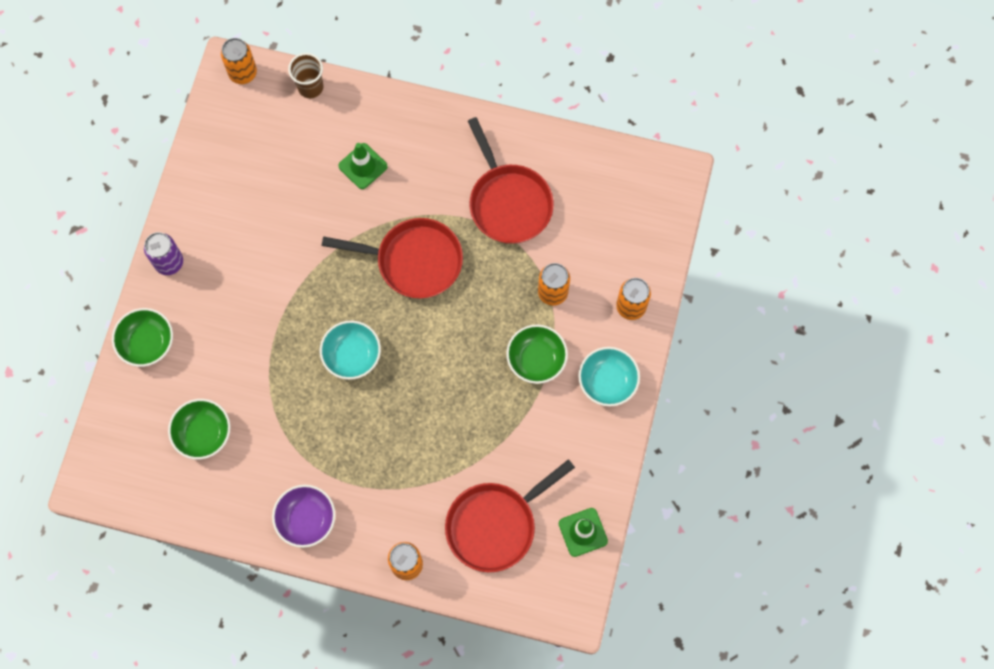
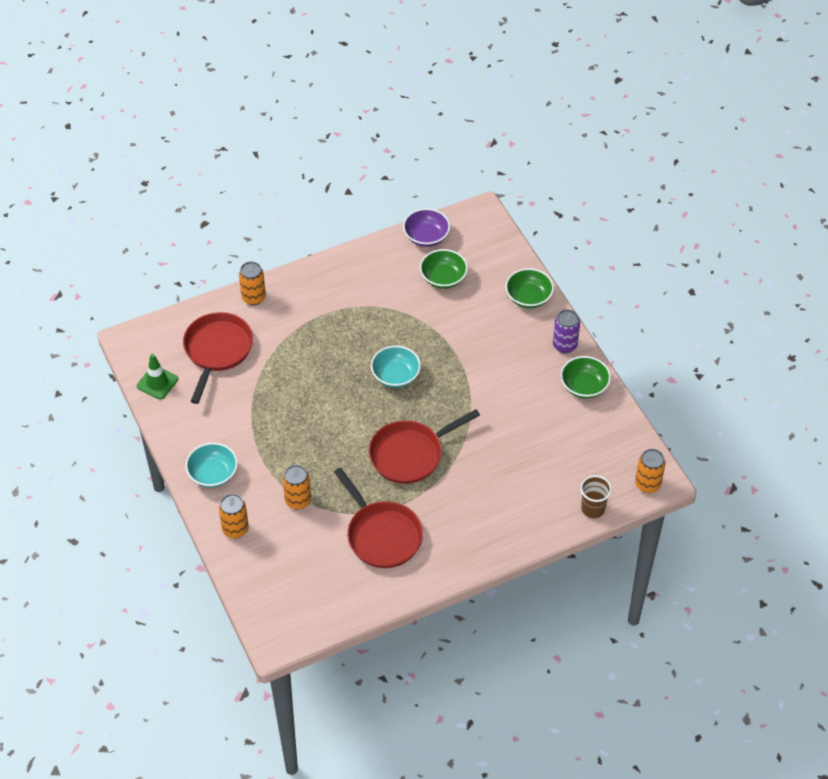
camera: 140 degrees right, 20 degrees down
(306, 519) = (337, 279): purple bowl -> purple bowl (426, 237)
(363, 166) = (503, 486): green traffic cone -> none
(508, 202) = (381, 534): red pan -> red pan turned 150 degrees counterclockwise
(536, 359) = (273, 454): green bowl -> green bowl (584, 386)

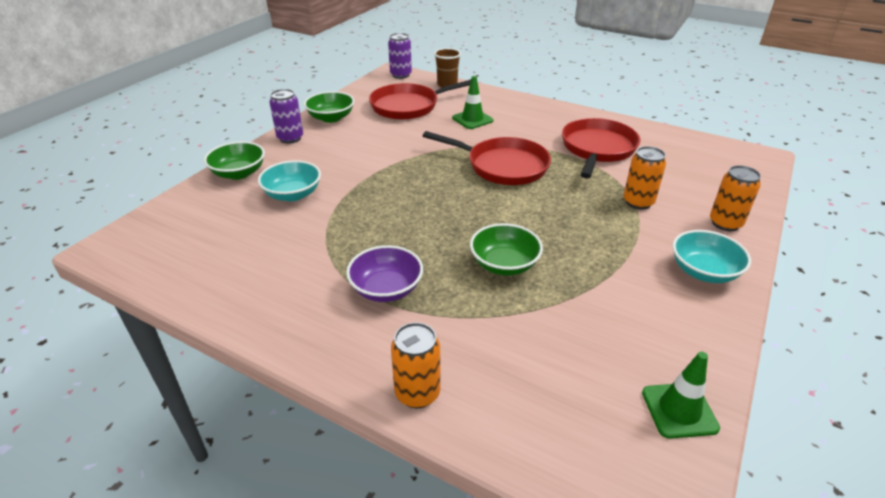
camera: 125 degrees left, 15 degrees down
(217, 351) = (551, 375): red pan -> red pan (409, 106)
(395, 375) = (422, 209): turquoise bowl -> turquoise bowl (293, 194)
(426, 237) = (174, 275): purple bowl -> purple bowl (386, 289)
(443, 278) = (246, 234): green bowl -> green bowl (504, 264)
(502, 483) = (472, 119): none -> green traffic cone
(647, 484) = (401, 75): orange can -> purple can

